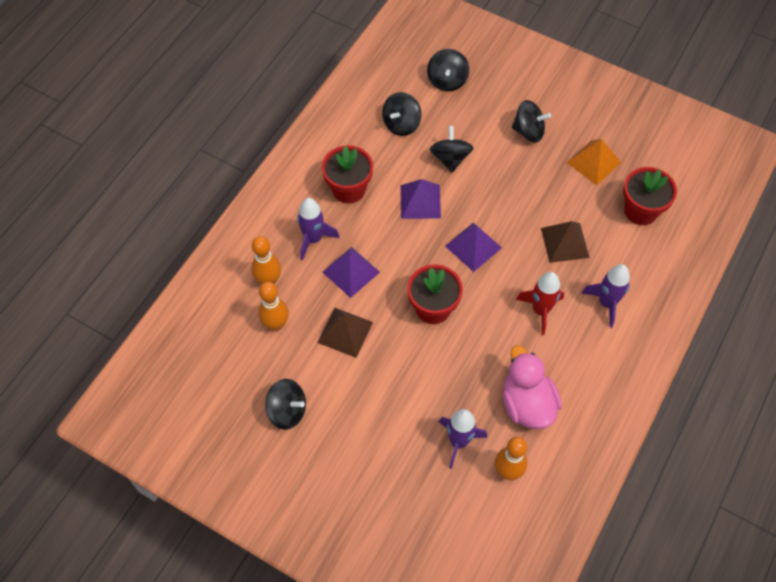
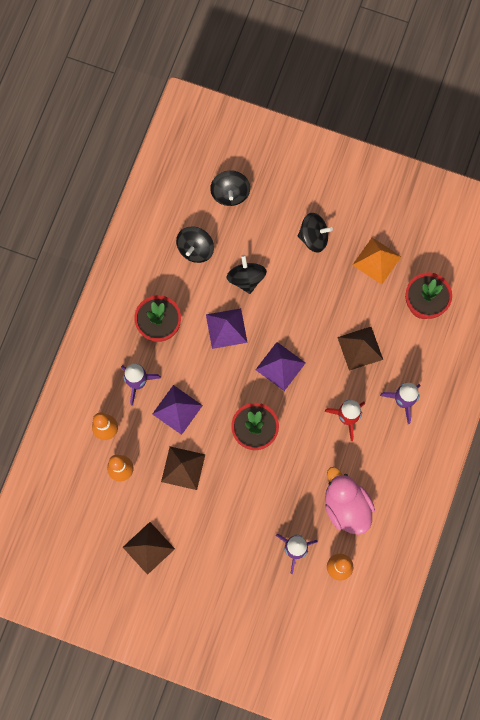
camera: 10 degrees left, 15 degrees up
(287, 411) = (148, 548): black spinning top -> brown pyramid

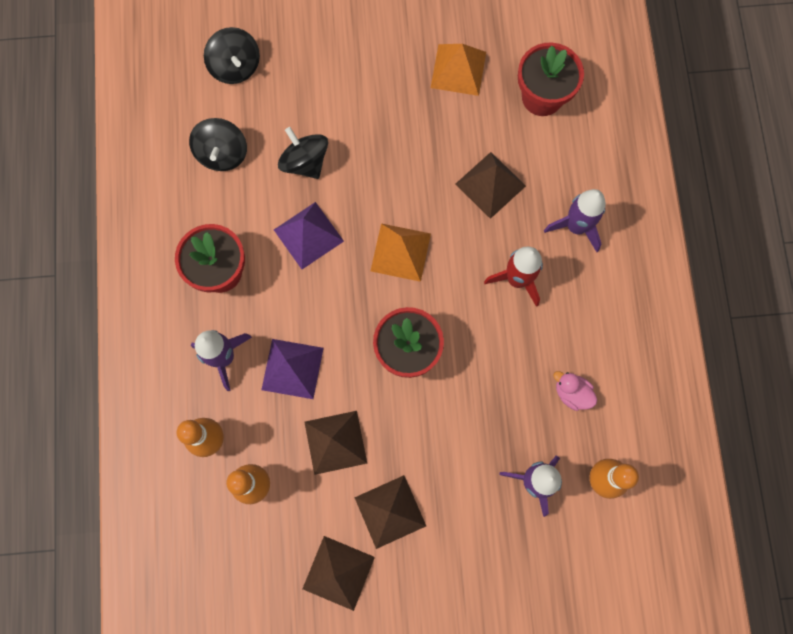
camera: 25 degrees left, 0 degrees up
(197, 526) = (390, 511): none -> brown pyramid
(280, 366) = (400, 252): purple pyramid -> orange pyramid
(313, 237) = (366, 75): black spinning top -> none
(346, 506) = (572, 393): pink duck -> pink duck, size x0.50

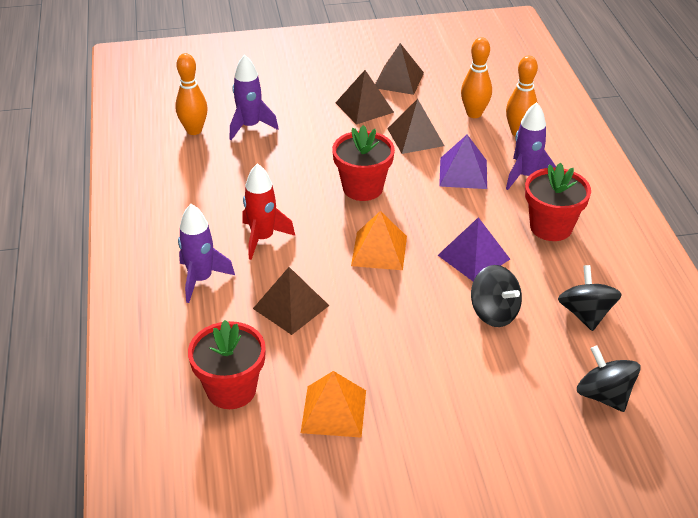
camera: 175 degrees right, 35 degrees down
(572, 393) = (214, 173): pink duck -> none

